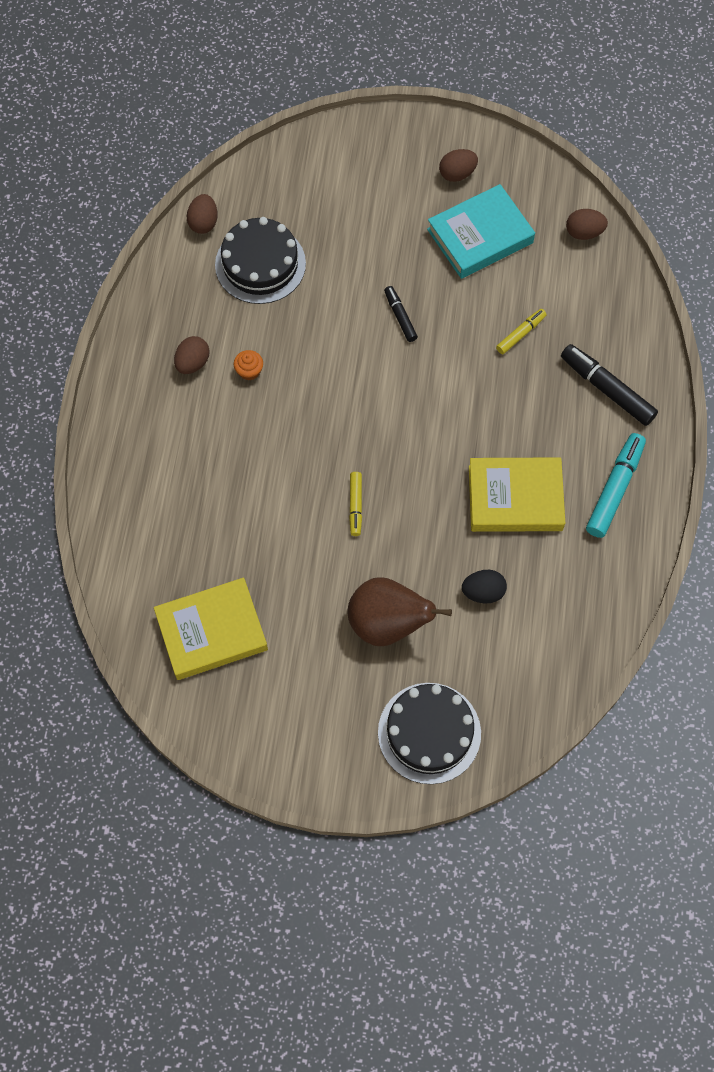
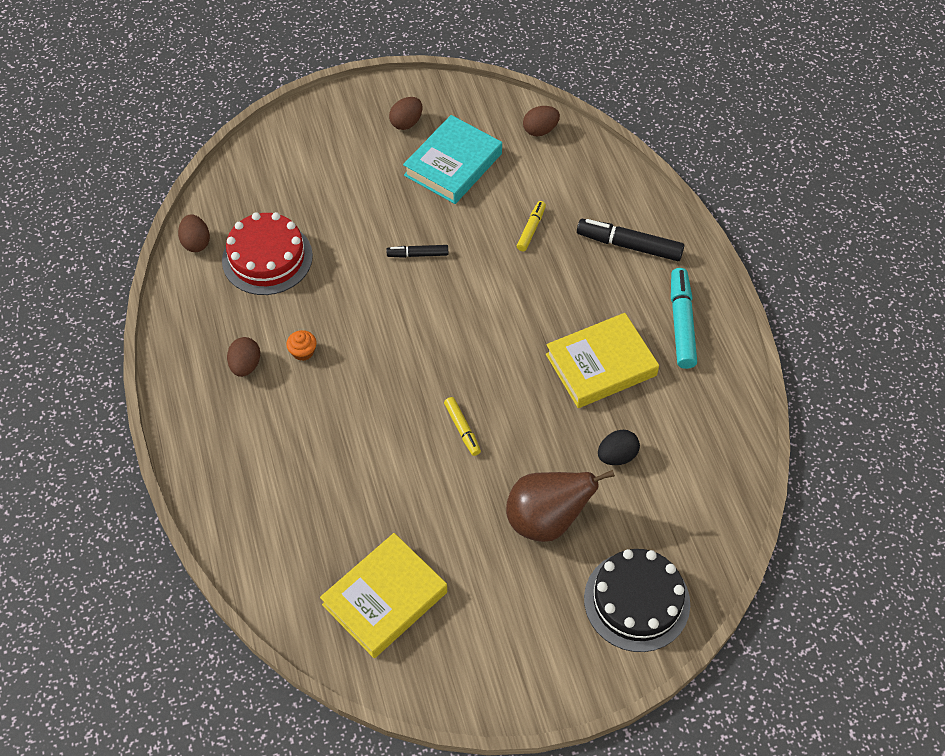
camera: 25 degrees left, 10 degrees down
(260, 264) = (267, 258): black cake -> red cake
(400, 317) = (418, 254): black marker -> black marker turned 45 degrees counterclockwise

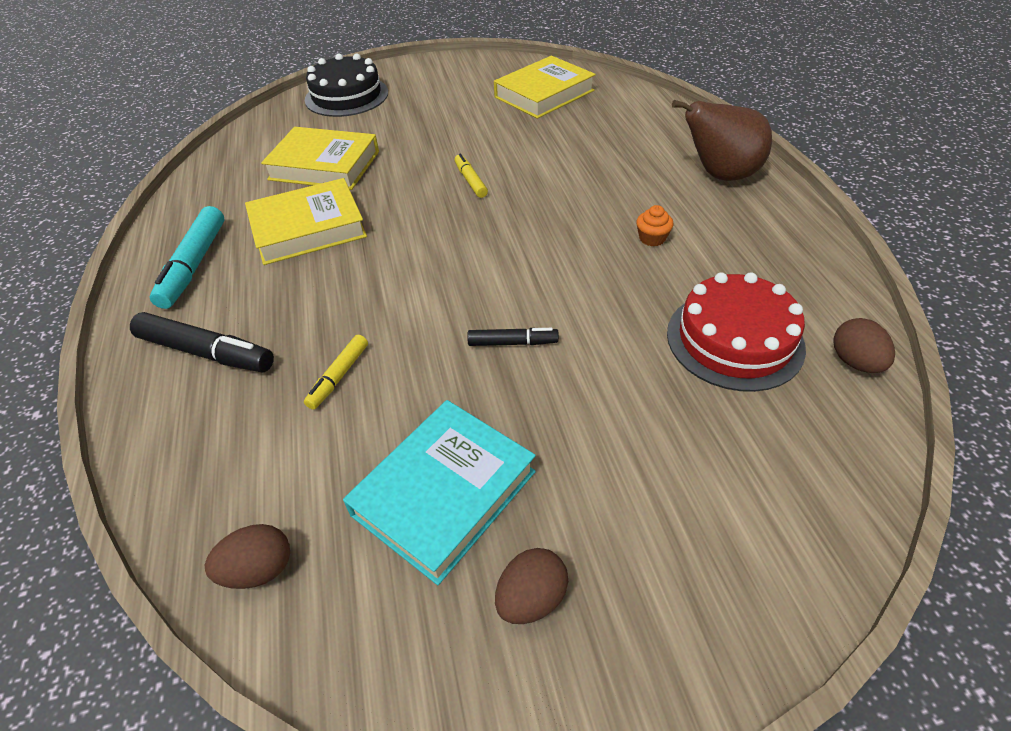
camera: 175 degrees left, 10 degrees down
(245, 365) = (716, 226): brown egg -> none
(546, 520) = (404, 130): brown pear -> brown pear (720, 175)
(617, 456) = (324, 165): black egg -> yellow book

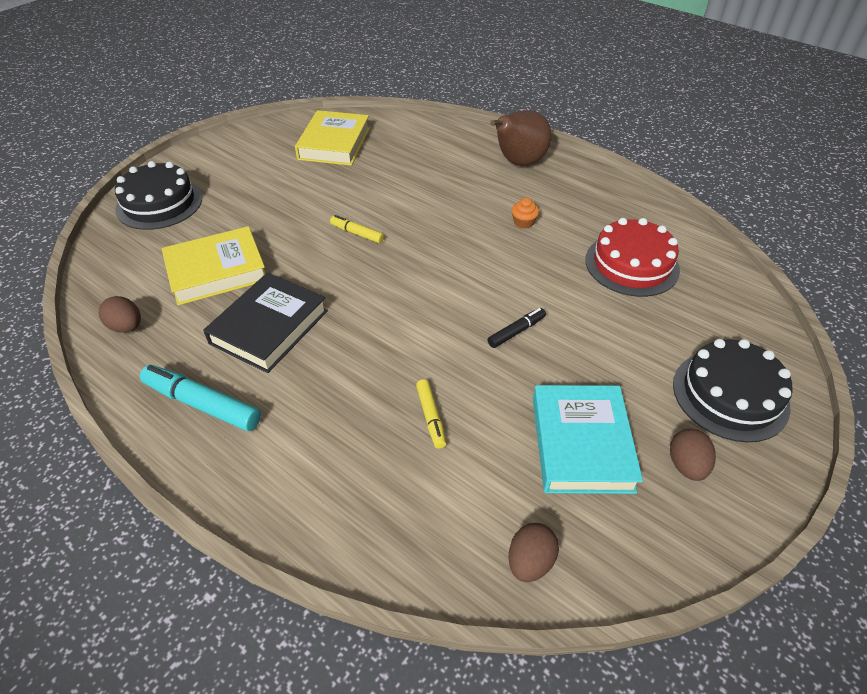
camera: 40 degrees left, 0 degrees up
(194, 265) = (202, 404): turquoise marker -> turquoise marker turned 150 degrees clockwise
(206, 352) = (307, 460): black marker -> none
(308, 228) = (269, 327): yellow book -> black book
(688, 558) = (730, 395): none -> black cake
(855, 362) = (697, 247): brown egg -> brown egg (127, 327)

